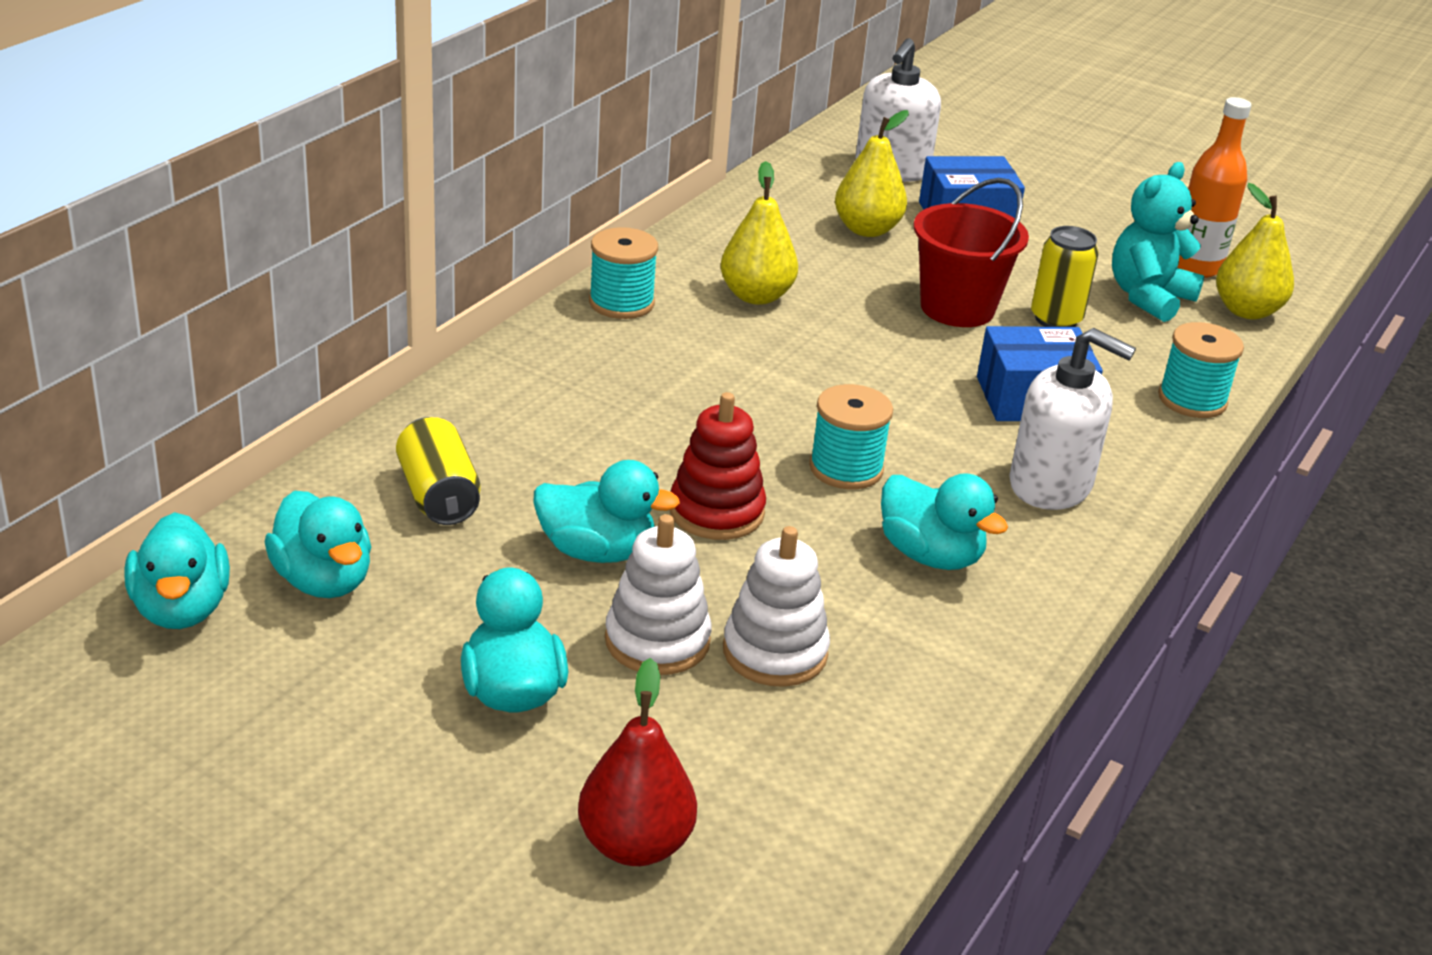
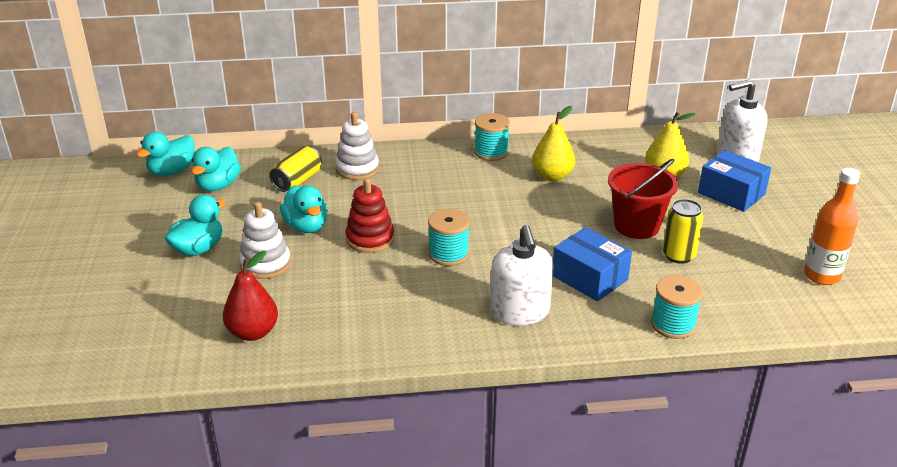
camera: 55 degrees right, 0 degrees up
(635, 844) = (139, 313): red pear -> red pear (253, 332)
(775, 652) = (291, 293): white stacking toy -> white stacking toy (357, 169)
(930, 555) = (412, 302): turquoise duck -> none
(1148, 297) = (756, 273): turquoise teddy bear -> none
(1246, 311) = (805, 309): yellow pear -> none

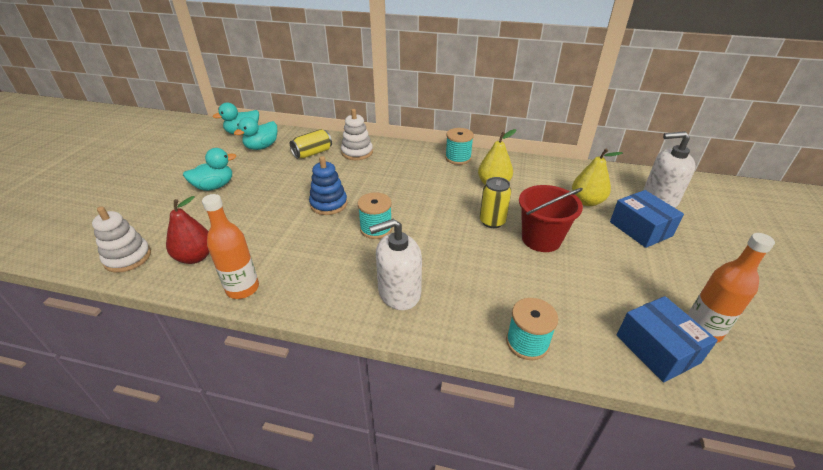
camera: 20 degrees right, 5 degrees up
(265, 264) = (246, 207): white stacking toy -> white stacking toy (128, 258)
(306, 226) = (293, 185): turquoise duck -> none
(342, 350) = (242, 288): none -> orange bottle
(370, 239) = (328, 204): red stacking toy -> blue stacking toy
(520, 312) = (399, 292): white soap dispenser -> white soap dispenser turned 60 degrees clockwise
(589, 278) = (475, 276): blue box -> blue box (657, 349)
(678, 255) = (565, 274): yellow can -> yellow can (492, 221)

